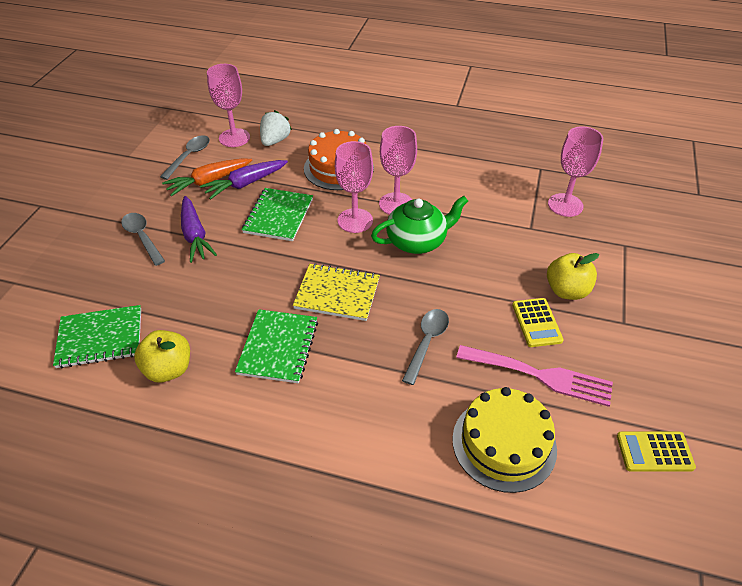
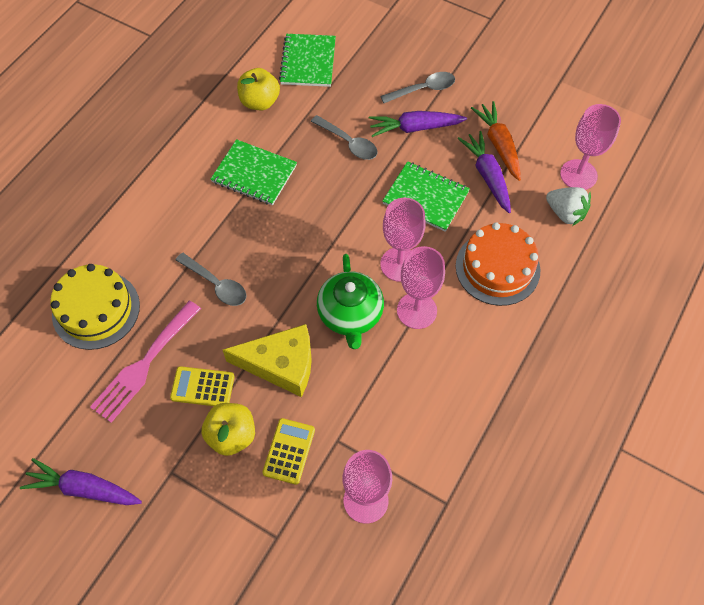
camera: 105 degrees right, 15 degrees up
(189, 156) = (548, 131): grey spoon -> grey spoon (348, 143)
(337, 294) = (300, 227): yellow notebook -> none
(486, 274) = (281, 364): none -> yellow cheese
(654, 452) = (35, 422): yellow calculator -> yellow calculator (289, 451)
(682, 382) = (84, 488): none -> purple carrot

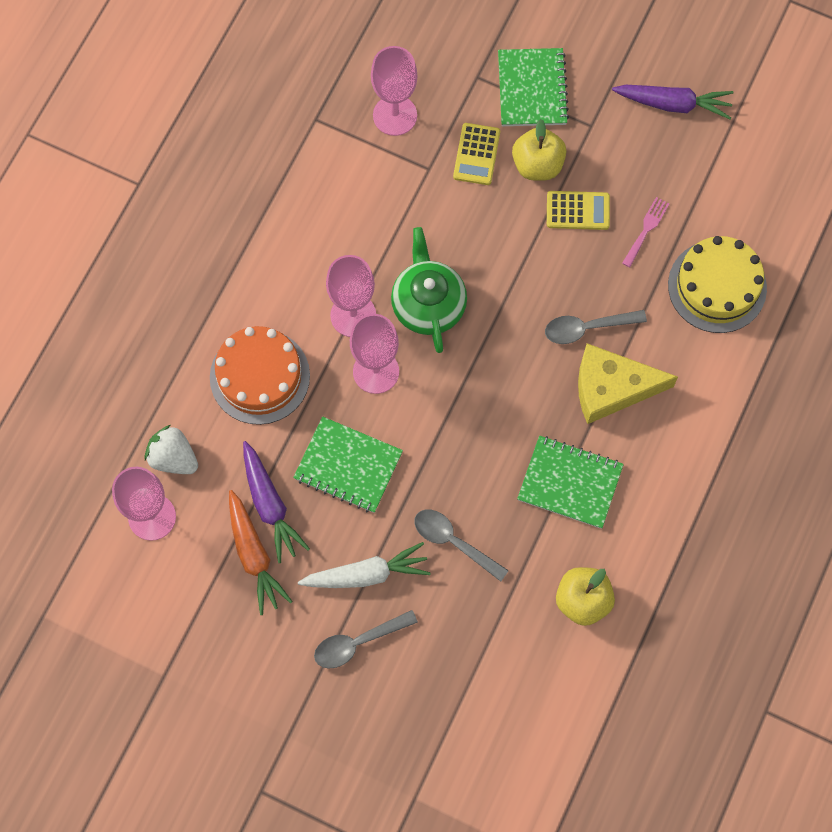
camera: 175 degrees right, 10 degrees up
(144, 365) = (646, 229): pink fork -> pink fork, size x0.52
(216, 284) = (587, 328): grey spoon -> grey spoon turned 45 degrees counterclockwise
(281, 364) = (498, 241): yellow cheese -> yellow cheese (611, 388)
(308, 62) = (525, 679): green notebook -> green notebook (532, 89)
(415, 128) = (366, 574): purple carrot -> white carrot

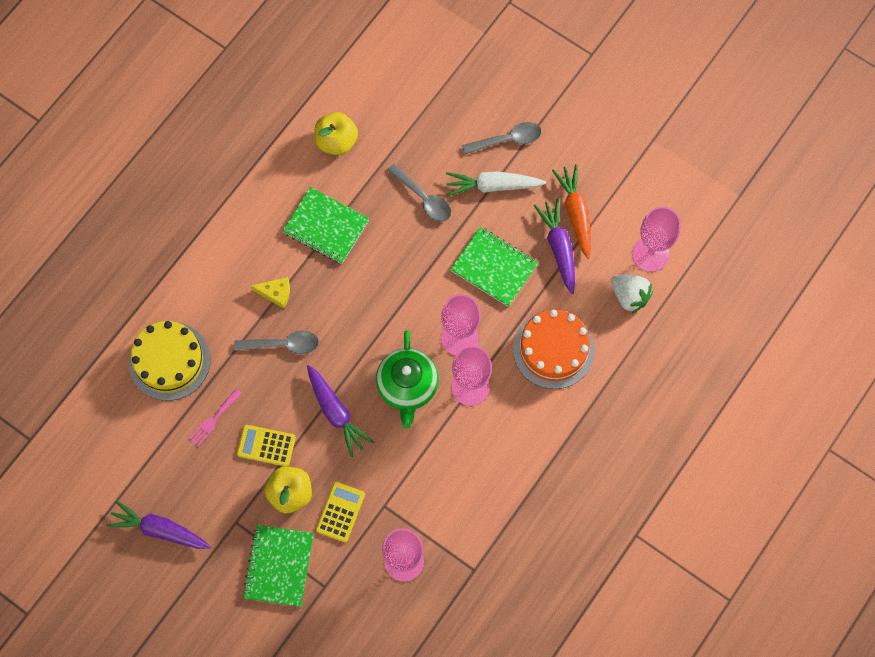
camera: 170 degrees left, 0 degrees up
(506, 260) = (336, 412): none -> purple carrot
(611, 388) = (276, 293): yellow cheese -> yellow cheese, size x0.50

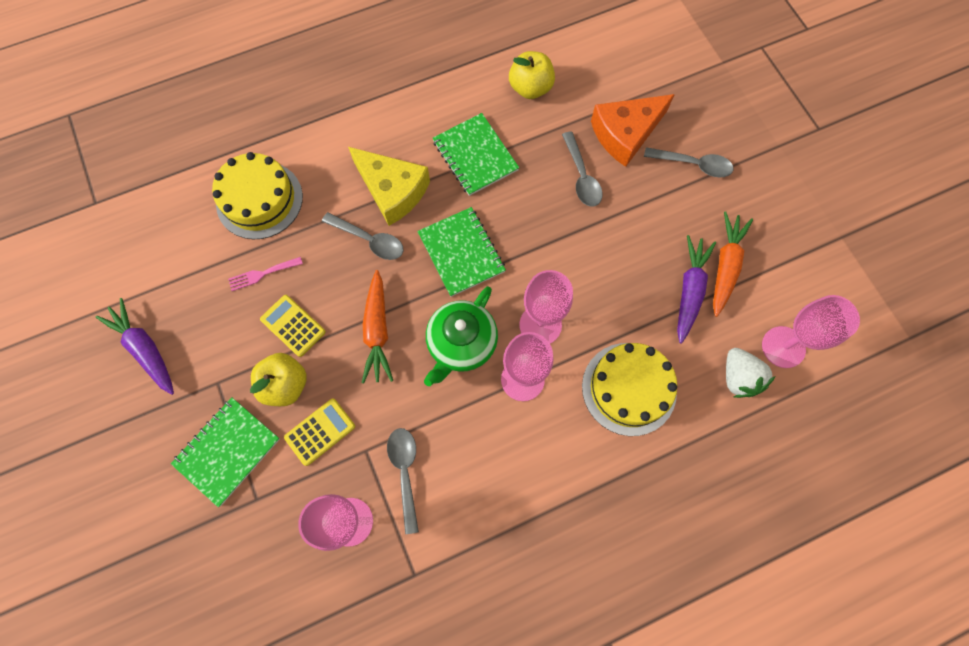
camera: 30 degrees right, 0 degrees up
(276, 293) = (392, 190): yellow cheese -> yellow cheese, size x2.00
(336, 412) = (377, 331): purple carrot -> orange carrot
(423, 504) = (405, 472): none -> grey spoon
(438, 141) = (625, 134): none -> orange cheese
(493, 186) = (655, 199): white carrot -> none
(494, 267) = (613, 275): green notebook -> green notebook (461, 253)
(553, 349) = (629, 388): orange cake -> yellow cake

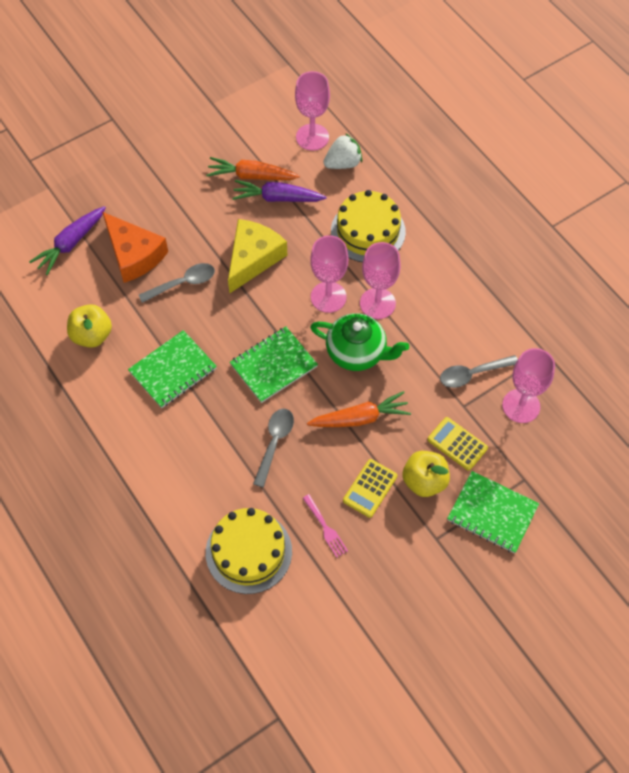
camera: 100 degrees left, 10 degrees down
(145, 349) = (420, 612): purple carrot -> purple carrot (71, 243)
(392, 190) = (220, 433): yellow cheese -> yellow cheese (253, 258)
(693, 164) = (159, 203): grey spoon -> none

